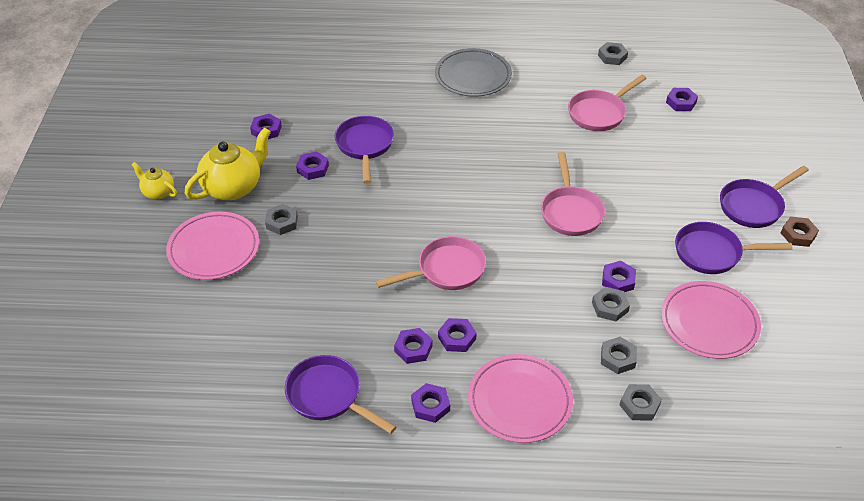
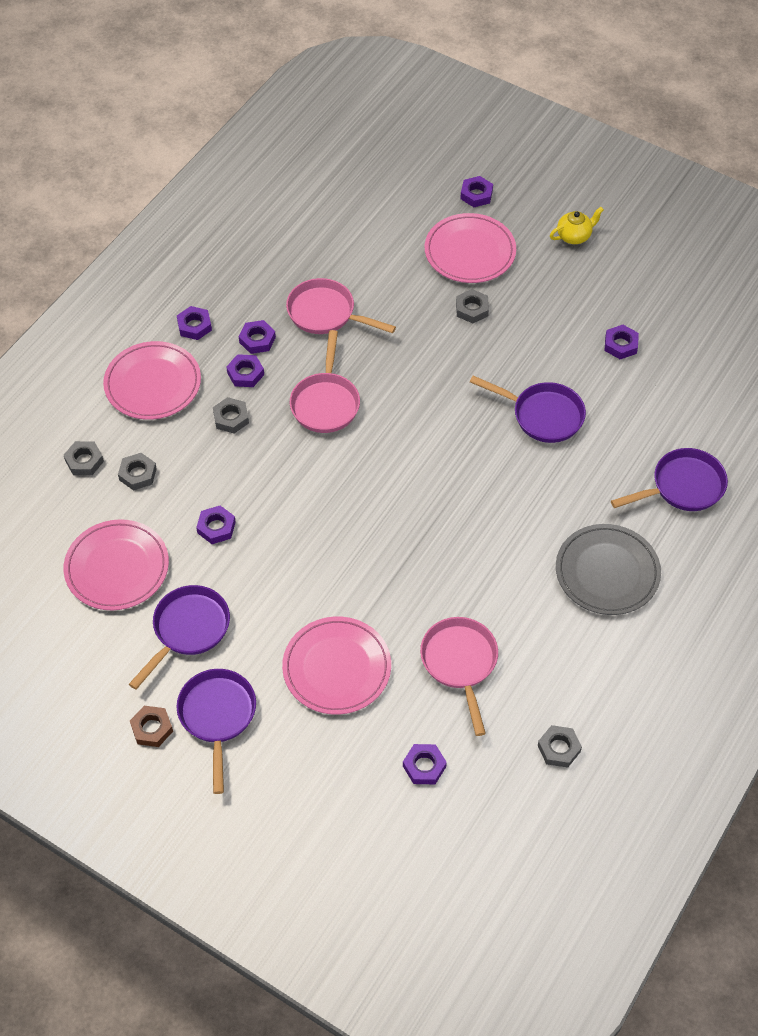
camera: 120 degrees right, 10 degrees up
(233, 187) = (546, 290): yellow teapot -> none
(313, 168) = (534, 359): purple nut -> purple nut (476, 194)
(328, 396) = (253, 269): purple pan -> purple pan (682, 487)
(570, 212) = (328, 541): pink pan -> pink pan (326, 313)
(610, 307) = (192, 502): grey nut -> grey nut (231, 418)
(660, 165) = (337, 668): none -> pink plate

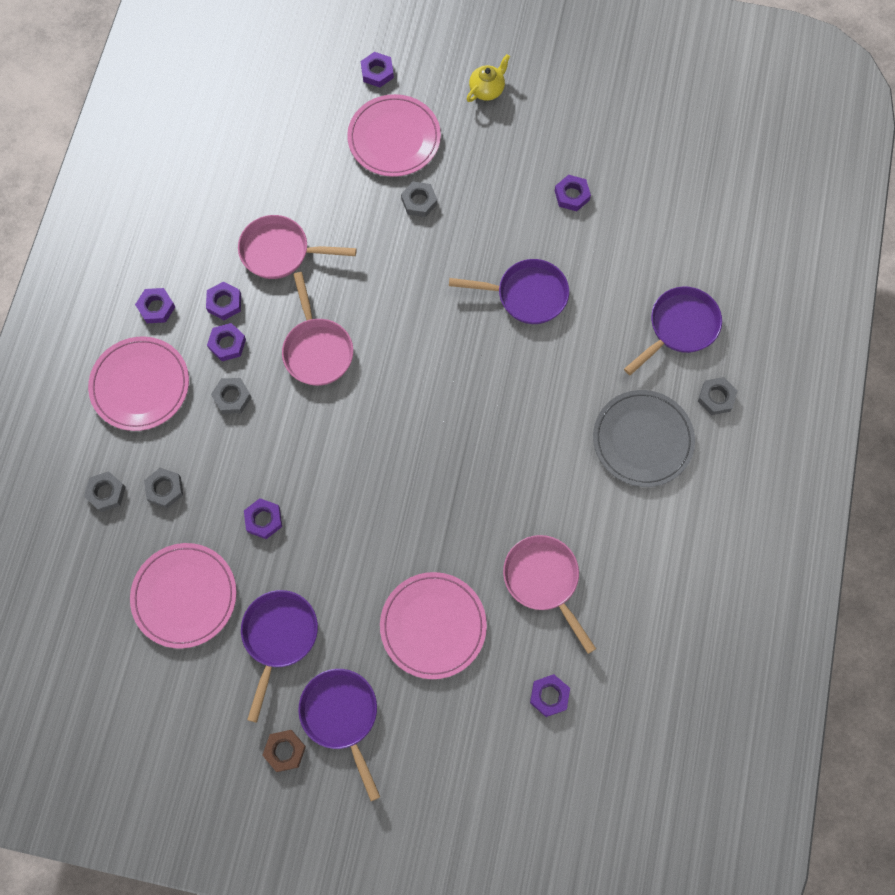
camera: 20 degrees left, 15 degrees up
(559, 748) = (662, 634): grey nut -> grey nut (716, 397)

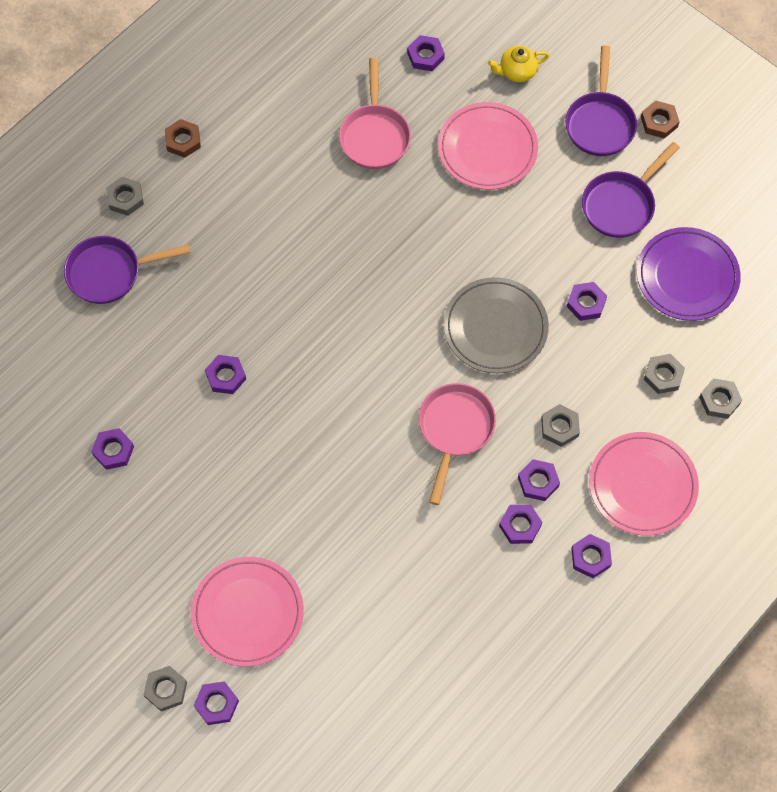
camera: 150 degrees left, 5 degrees down
(184, 596) = (687, 276): pink plate -> purple plate
(280, 252) = (436, 549): pink pan -> none
(419, 201) = (266, 527): grey nut -> grey nut (166, 690)
(487, 89) = (115, 615): yellow teapot -> yellow teapot (517, 71)
(526, 295) = (226, 376): purple pan -> purple nut
(642, 440) = (214, 198): grey plate -> grey plate (495, 328)
(708, 478) = (183, 141): none -> brown nut

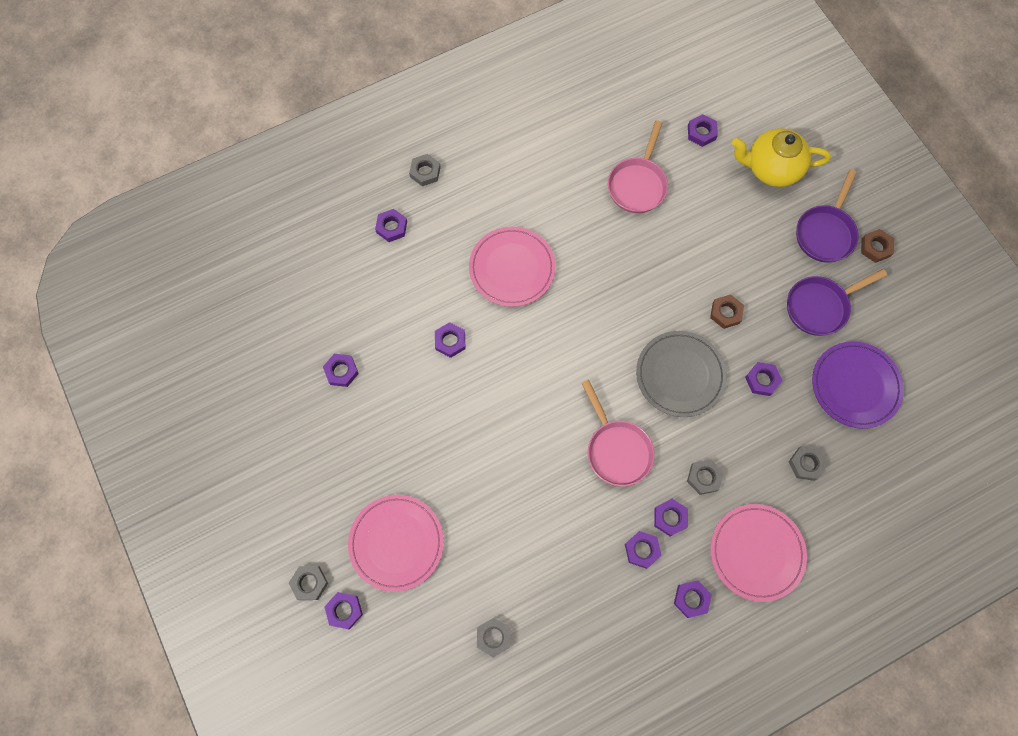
camera: 20 degrees right, 5 degrees up
(110, 273) = (391, 227): purple pan -> purple nut
(183, 141) = (486, 140): brown nut -> brown nut (725, 313)
(454, 430) = (616, 449): pink pan -> pink pan turned 120 degrees clockwise
(487, 149) = (725, 224): pink plate -> pink plate (512, 268)
(517, 71) = (771, 168): yellow teapot -> yellow teapot, size x1.83
(719, 400) = (847, 502): grey nut -> grey nut (493, 637)

